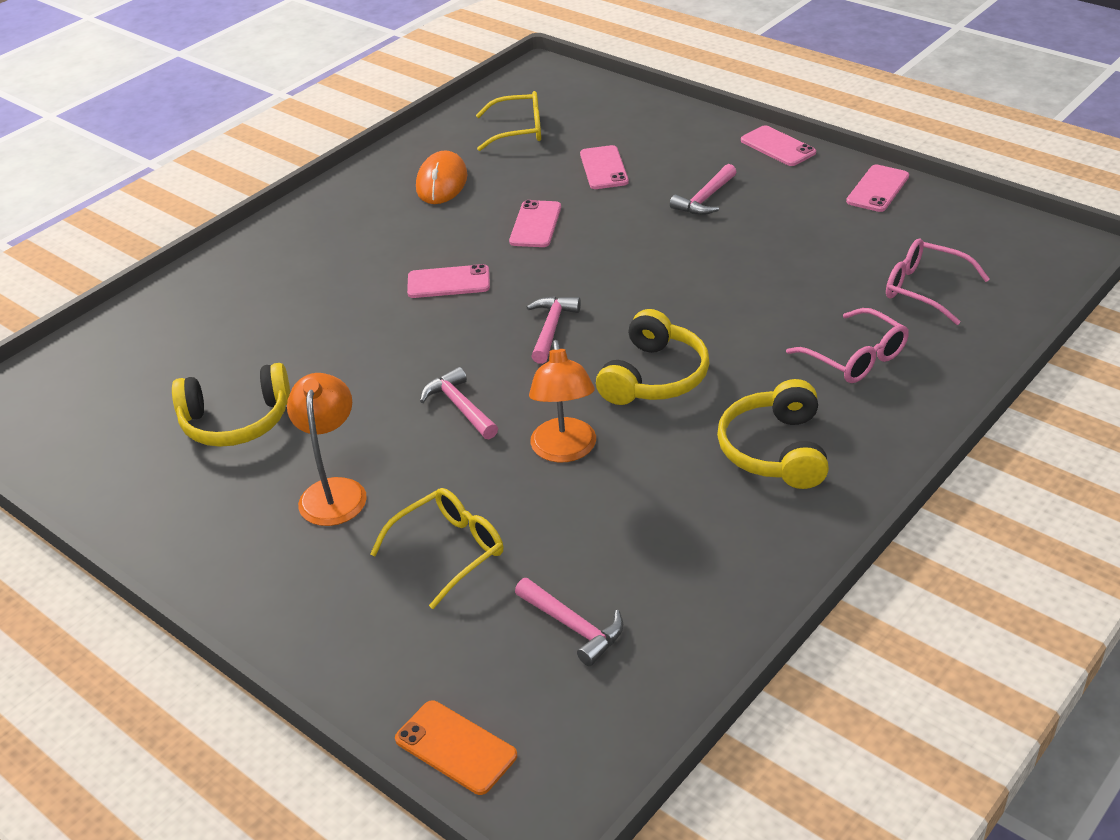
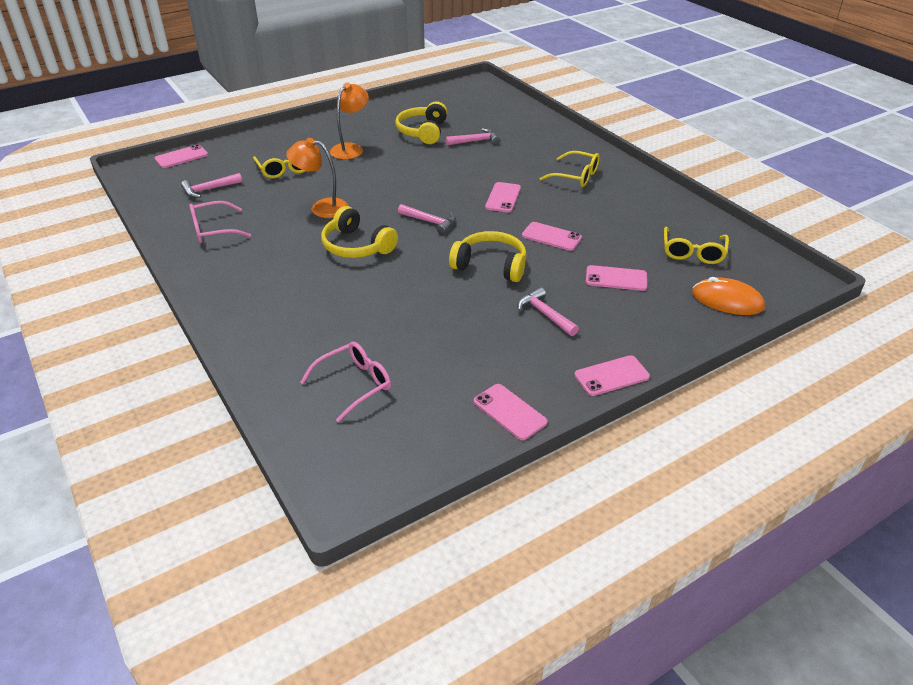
camera: 105 degrees right, 0 degrees up
(334, 491) = (351, 148): orange lamp -> orange lamp turned 75 degrees counterclockwise
(356, 235) = (576, 176): none -> yellow glasses
(441, 182) = (627, 211): orange mouse -> orange mouse (727, 300)
(455, 747) = (181, 157): orange phone -> pink phone
(460, 407) = (384, 185): pink hammer -> pink hammer (475, 141)
(775, 450) = (258, 270): yellow headphones -> yellow headphones (490, 265)
(856, 358) = (308, 325): pink glasses -> pink glasses (213, 230)

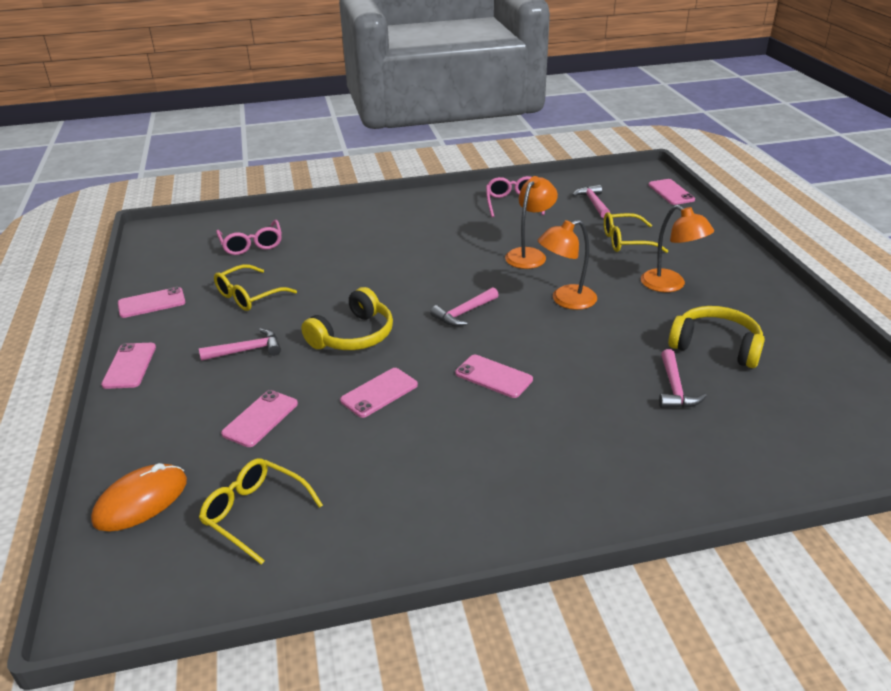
camera: 110 degrees right, 5 degrees down
(356, 246) = (443, 265): yellow headphones -> none
(390, 184) = (566, 300): none -> orange lamp
(576, 176) = (525, 463): yellow glasses -> yellow glasses (249, 296)

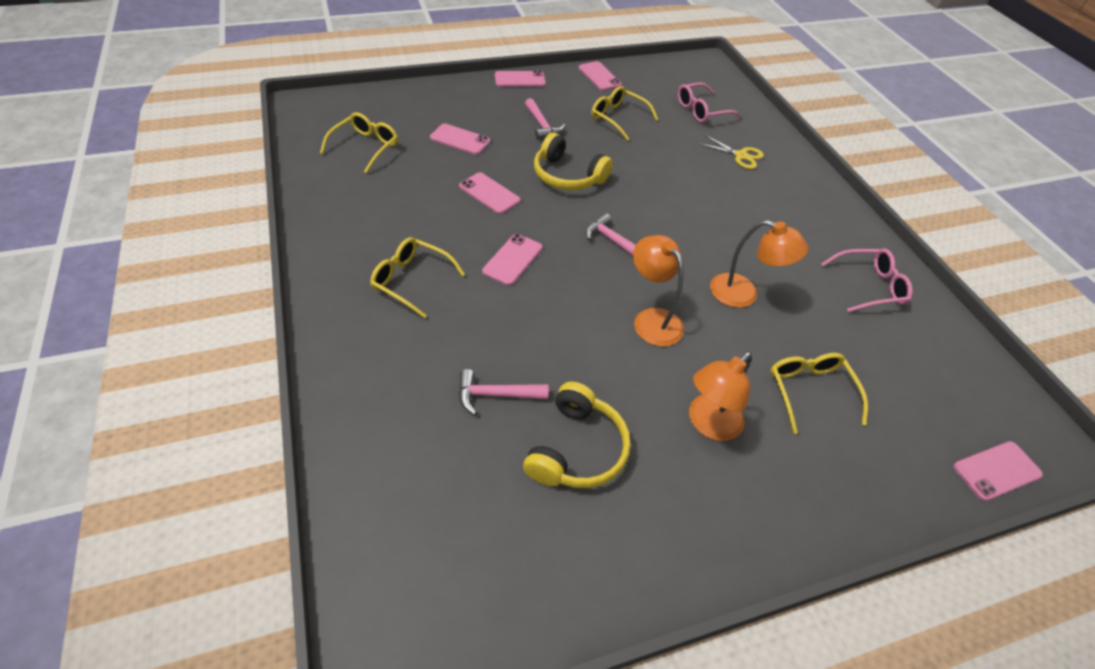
camera: 80 degrees right, 15 degrees up
(141, 501) = (384, 104): orange mouse -> none
(337, 233) = (740, 156): none -> yellow scissors
(532, 450) = (411, 280): none -> yellow glasses
(593, 203) = (908, 367): pink hammer -> none

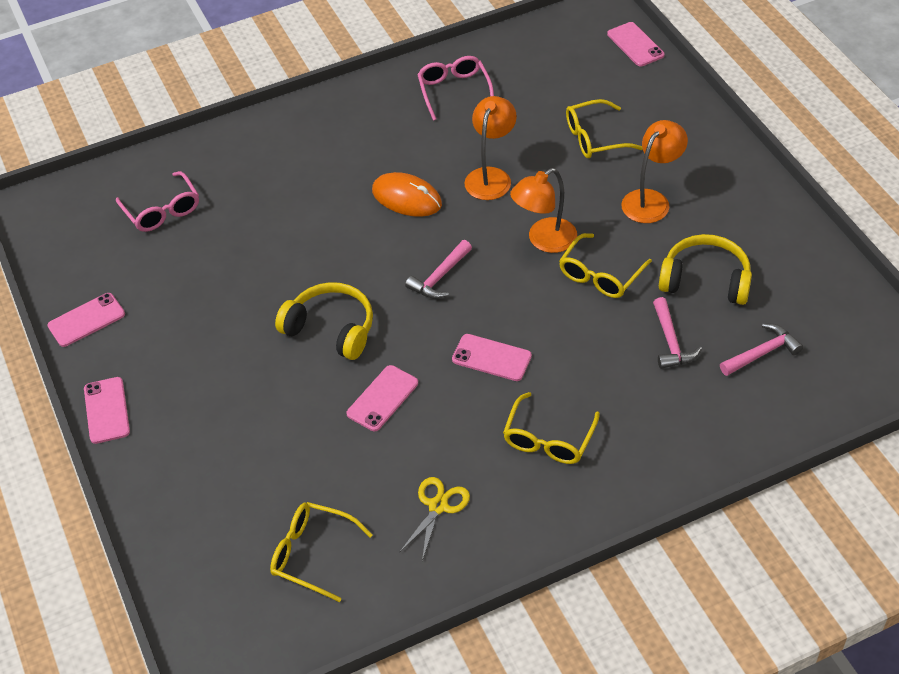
camera: 90 degrees left, 0 degrees up
(460, 139) = (274, 451): pink phone -> none
(542, 125) = (224, 368): pink hammer -> pink hammer (762, 353)
(567, 176) = (331, 329): yellow headphones -> yellow headphones turned 90 degrees counterclockwise
(618, 118) = (193, 291): yellow glasses -> yellow glasses (600, 275)
(708, 424) = (651, 200): orange lamp -> orange lamp turned 90 degrees counterclockwise
(713, 234) = (406, 198): none -> orange mouse
(740, 156) = (257, 175): yellow scissors -> yellow scissors (438, 506)

